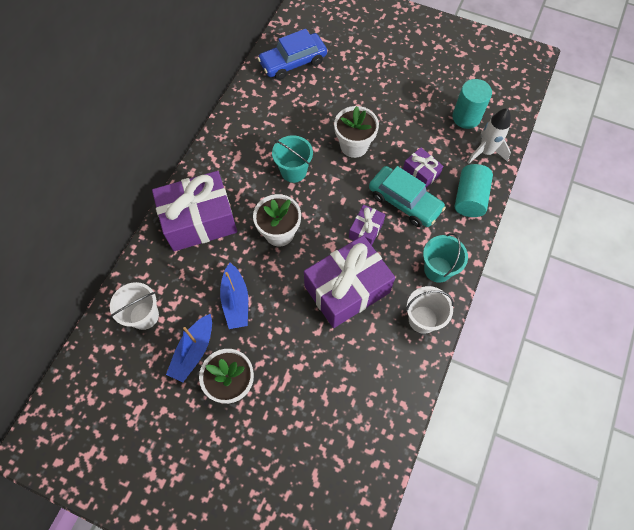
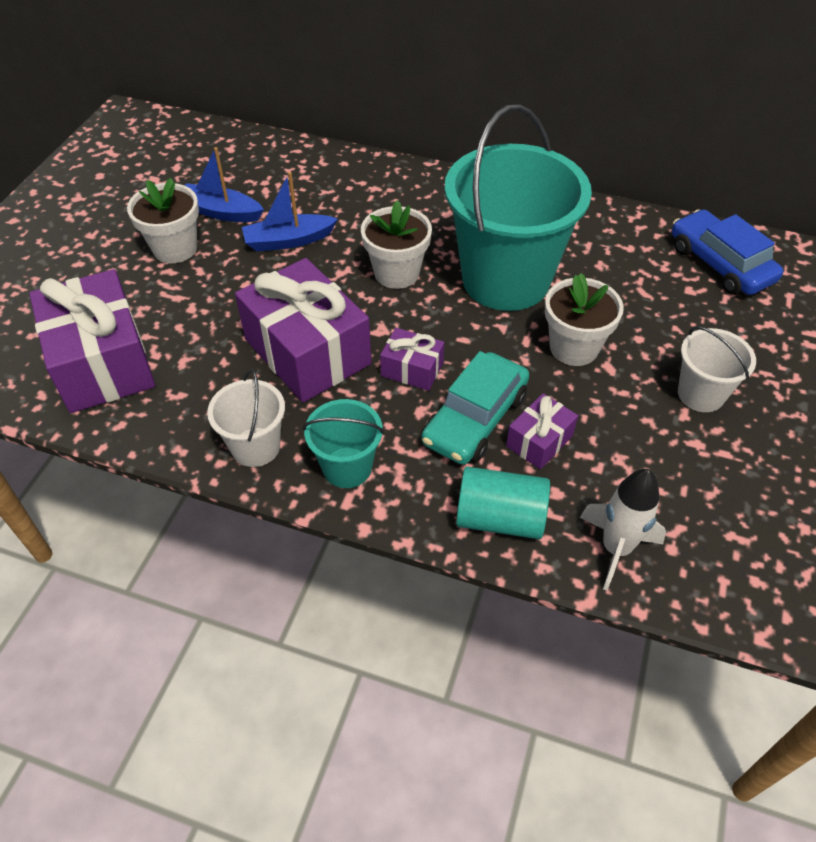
camera: 85 degrees right, 15 degrees down
(144, 315) = (269, 168): white bucket -> white bucket (700, 394)
(199, 220) = (406, 197): purple gift -> purple gift (103, 362)
(293, 171) = (505, 280): turquoise bucket -> turquoise bucket, size x2.13
(466, 117) = (693, 515): turquoise cylinder -> none

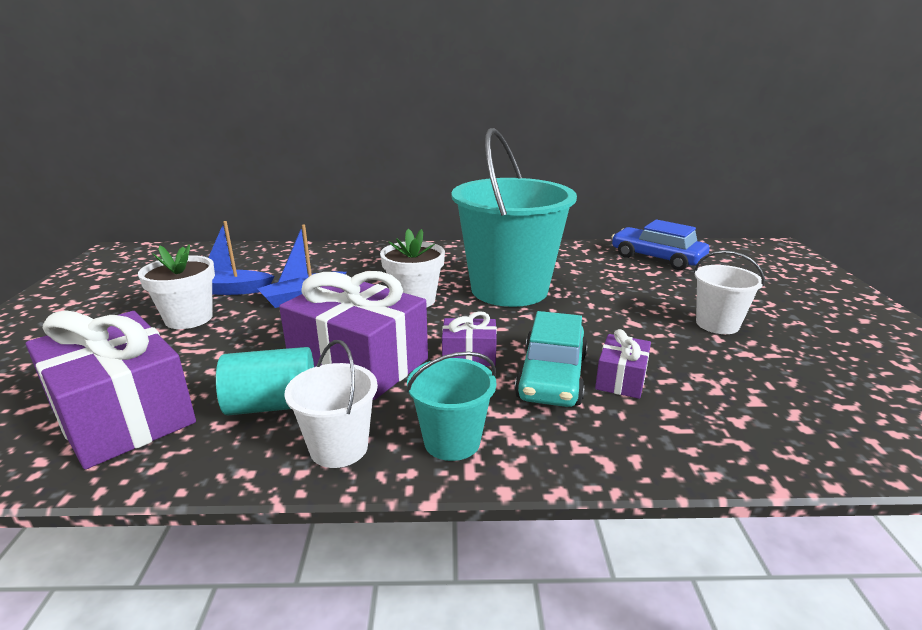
camera: 20 degrees left, 25 degrees down
(500, 518) = (636, 445): turquoise cylinder -> turquoise cylinder (272, 405)
(574, 347) = (596, 316): white flower pot -> none
(616, 548) = (760, 441): white rocket -> none

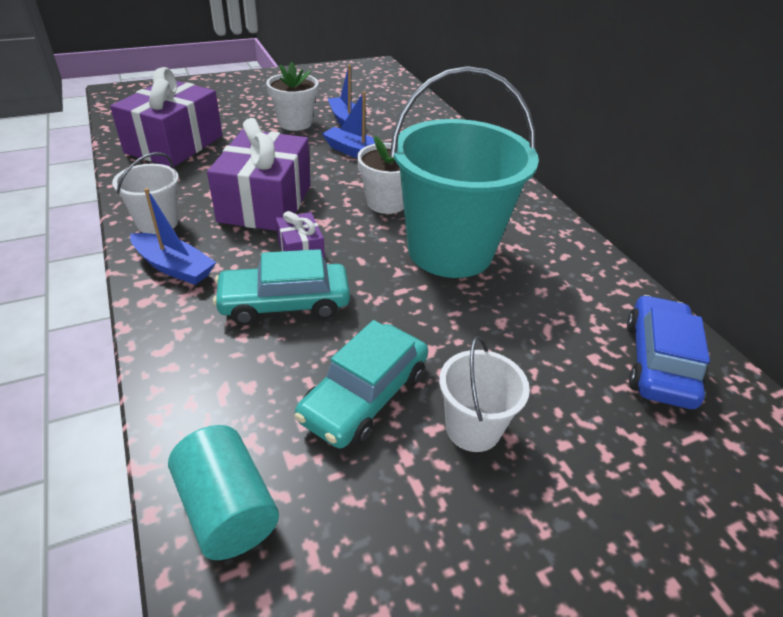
camera: 65 degrees right, 15 degrees up
(272, 405) = (199, 186): turquoise cylinder -> turquoise cylinder (227, 509)
(452, 441) = (174, 267): turquoise bucket -> blue boat
(621, 379) = (297, 349): purple gift -> none
(683, 358) = (364, 396): none -> turquoise car

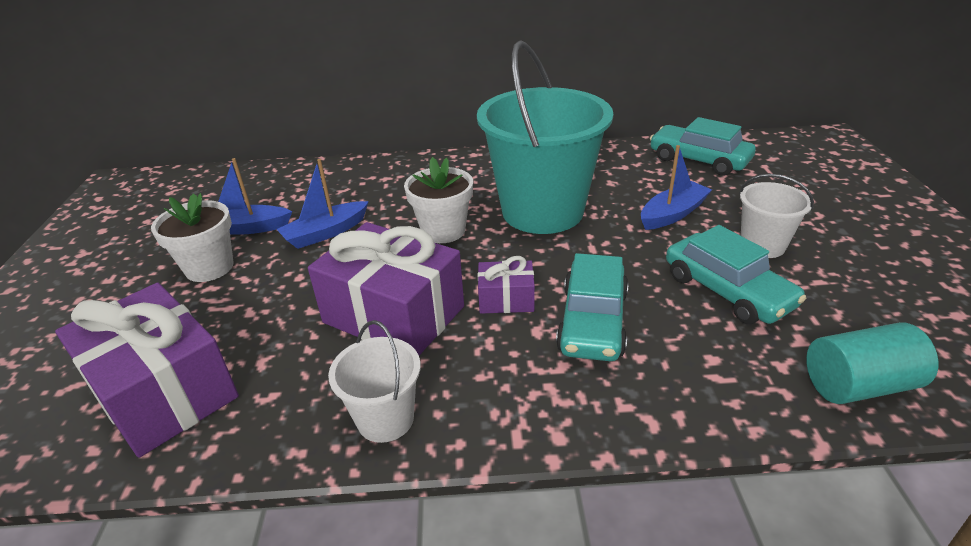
camera: 65 degrees left, 5 degrees down
(174, 267) = (497, 405): blue boat -> blue boat (672, 214)
(658, 362) = (699, 160): blue car -> turquoise car

